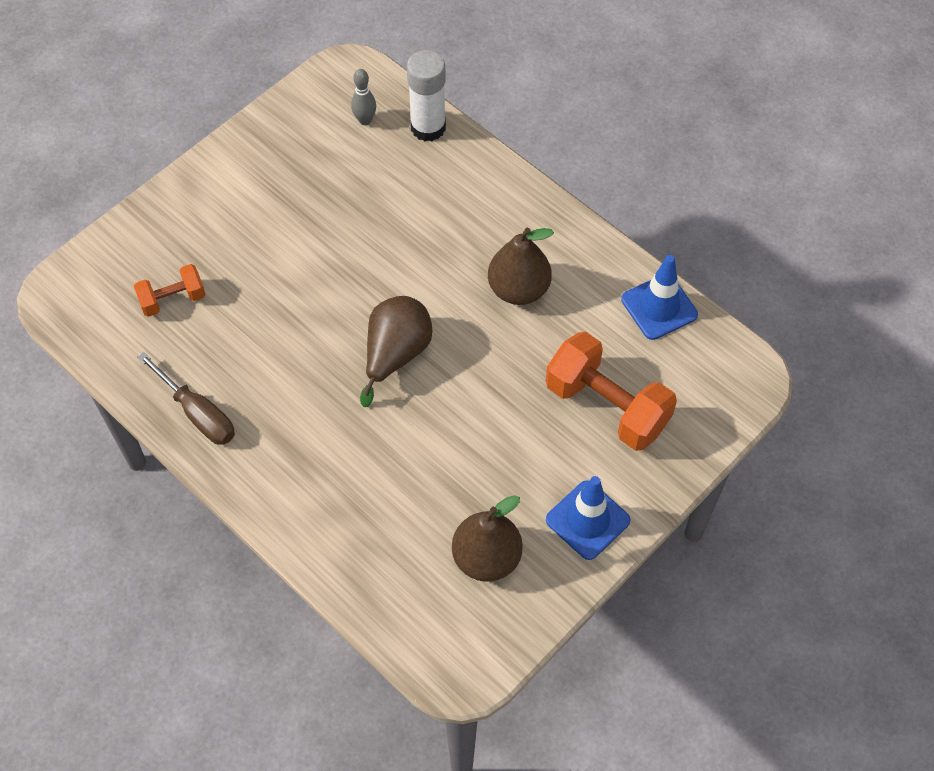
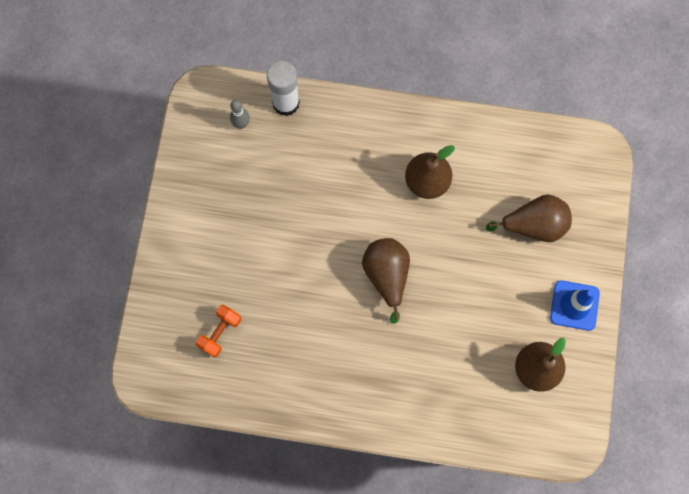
camera: 35 degrees left, 15 degrees up
(198, 414) = (299, 397): brown screwdriver -> none
(607, 406) = (534, 225): orange dumbbell -> brown pear
(659, 307) = (517, 138): blue traffic cone -> none

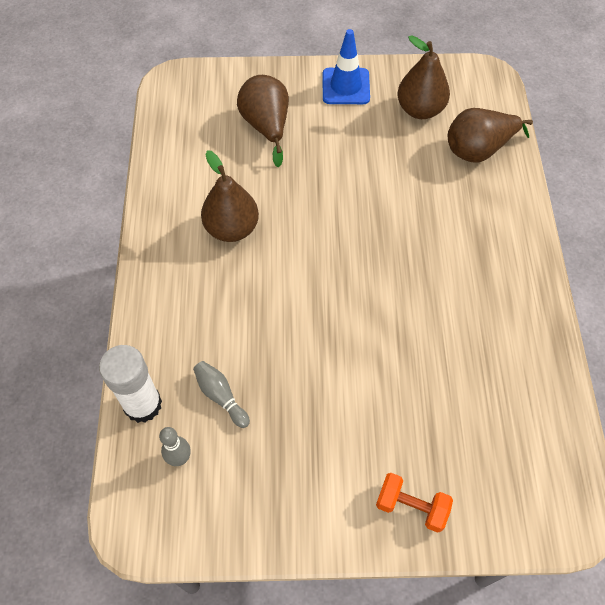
camera: 100 degrees left, 15 degrees down
(220, 333) = (478, 428): orange dumbbell -> orange dumbbell (411, 507)
(281, 156) = (221, 396): none -> grey bowling pin
(386, 275) = (355, 253): brown pear -> brown pear (478, 150)

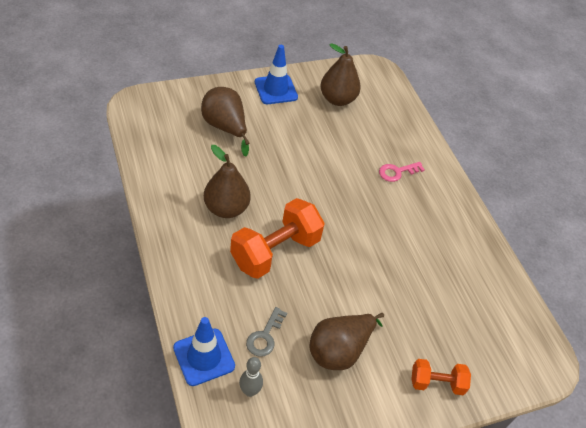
camera: 25 degrees left, 10 degrees down
(143, 404) = (204, 357): white glue stick -> blue traffic cone
(221, 396) = (265, 336): grey bowling pin -> grey key
(271, 293) = (275, 251): none -> orange dumbbell
(463, 219) = (397, 172): none -> pink key
(478, 150) = (389, 122): brown pear -> brown pear (339, 350)

